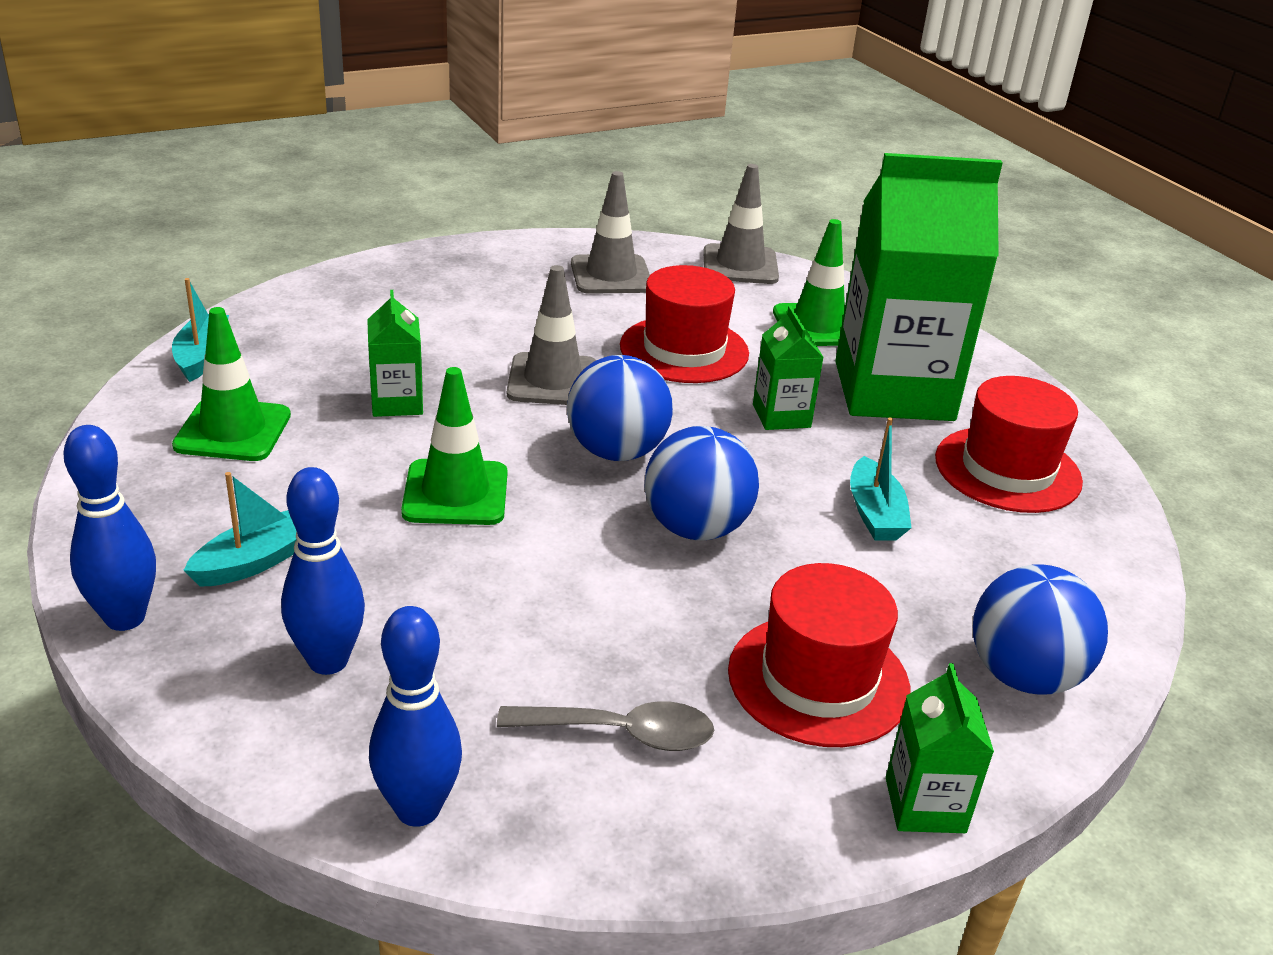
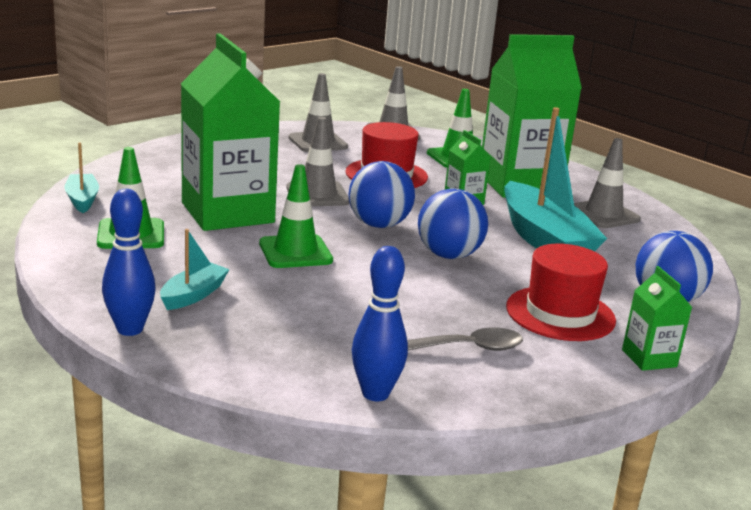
camera: 15 degrees left, 10 degrees down
(328, 661) = (274, 335): blue bowling pin -> none
(397, 403) = (227, 213): green carton -> green carton, size x2.29
(875, 513) = (544, 240): turquoise boat -> turquoise boat, size x2.07
(1007, 470) = (603, 214): red hat -> grey traffic cone

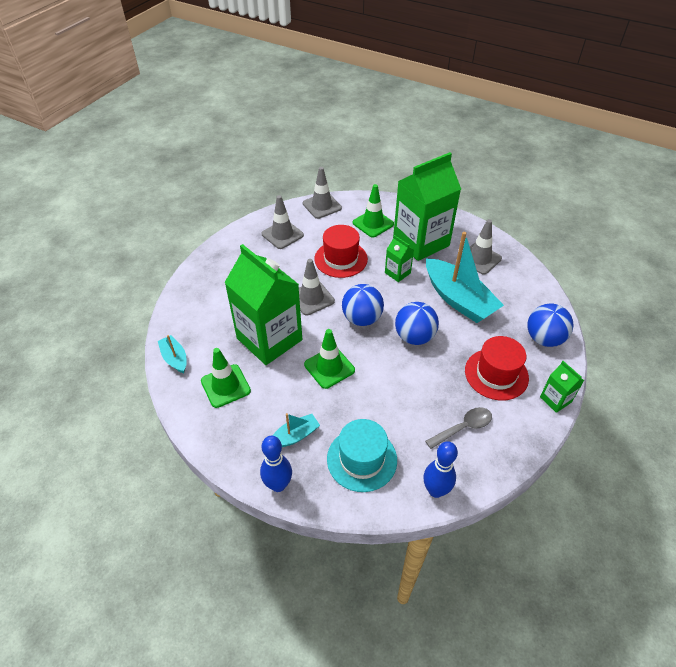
camera: 15 degrees left, 25 degrees up
(193, 295) = (295, 436): turquoise boat -> turquoise boat turned 45 degrees clockwise
(278, 338) = (362, 459): none -> turquoise hat

